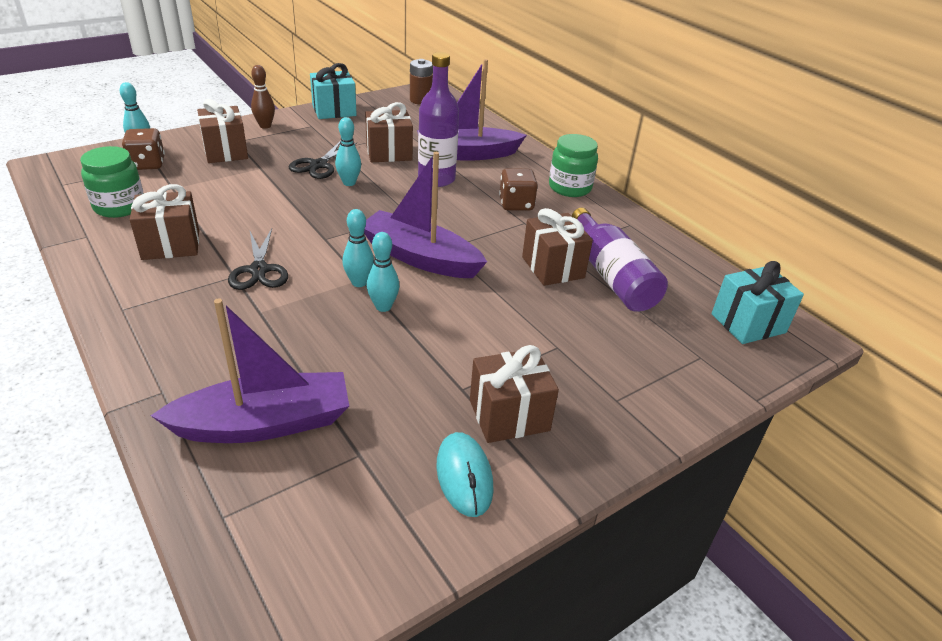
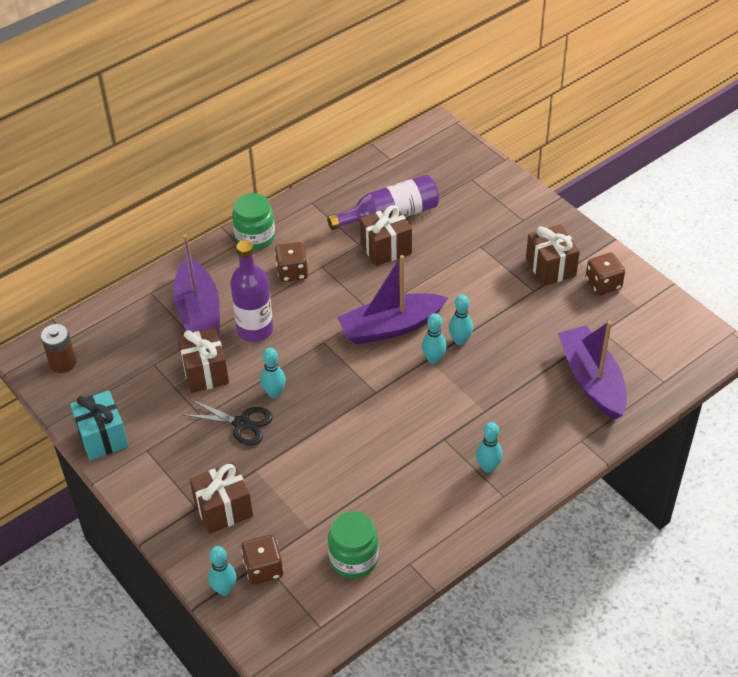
camera: 90 degrees left, 10 degrees up
(171, 245) = (409, 495): brown gift -> none
(172, 303) = (488, 467): none -> turquoise bowling pin
(259, 270) = (432, 424): black scissors -> none
(265, 126) = (153, 491): brown bowling pin -> none
(420, 257) = (390, 327): purple boat -> purple boat turned 45 degrees clockwise
(464, 476) = (603, 284): turquoise mouse -> brown dice
(748, 323) = (429, 153): turquoise gift -> none

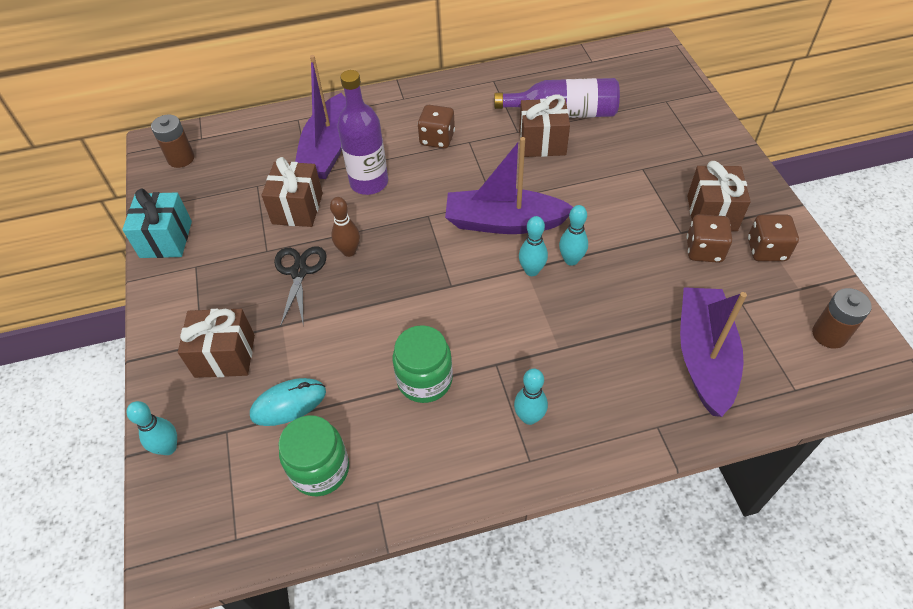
camera: 25 degrees right, 5 degrees up
(242, 423) = (299, 271): black scissors -> black scissors turned 135 degrees counterclockwise
(255, 237) = (421, 97): green jar -> green jar (425, 380)
(263, 569) = (221, 440): brown dice -> brown dice (704, 250)
(274, 393) = (349, 251): turquoise bowling pin -> brown bowling pin
(299, 524) = (288, 403): none -> turquoise mouse
(671, 334) = (829, 334): none -> brown battery

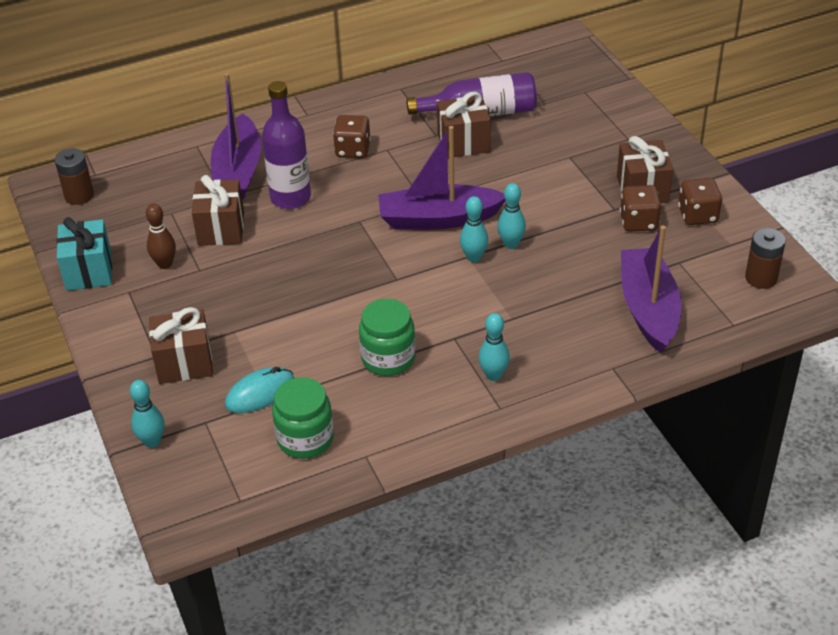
camera: 10 degrees left, 10 degrees down
(299, 271) = (239, 284): black scissors -> none
(349, 251) = (286, 261): brown bowling pin -> brown bowling pin (165, 264)

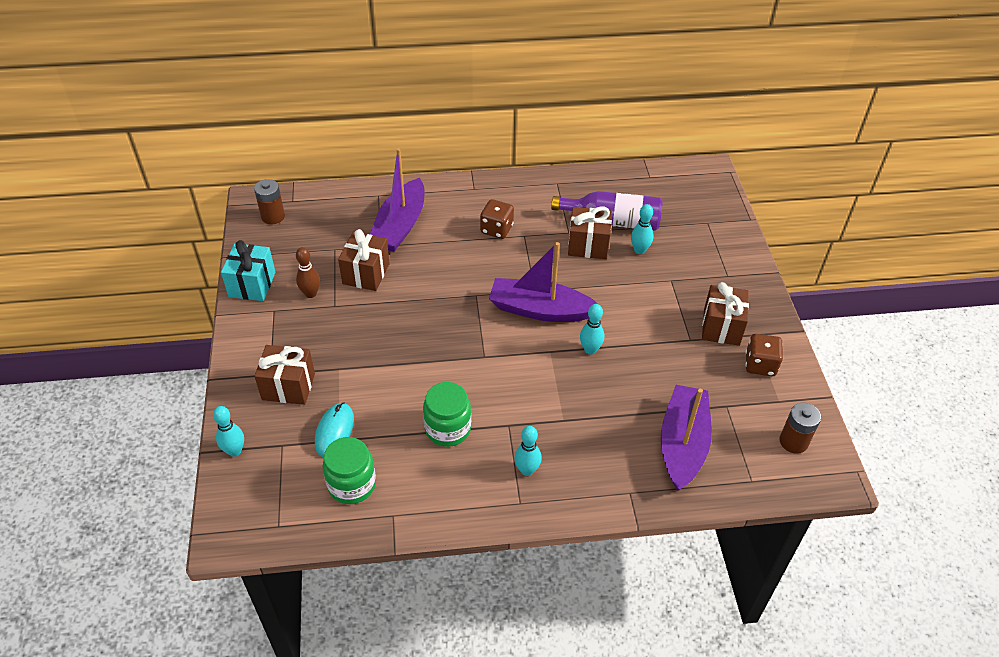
camera: 15 degrees right, 5 degrees up
(260, 393) = (334, 431): turquoise mouse -> turquoise mouse turned 60 degrees counterclockwise
(290, 197) = (430, 260): purple bottle -> none
(474, 257) = (554, 354): turquoise bowling pin -> turquoise bowling pin (639, 250)
(638, 222) = (706, 357): brown dice -> none

